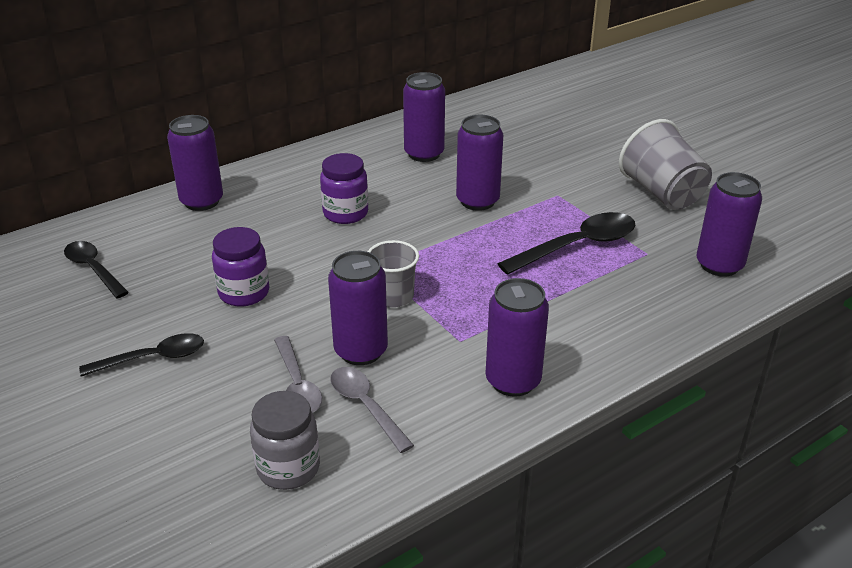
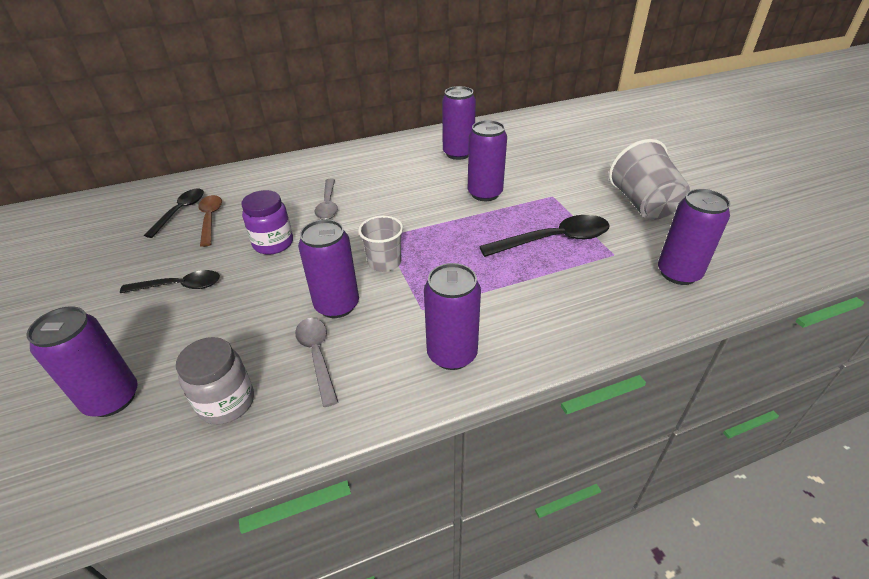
camera: 15 degrees right, 5 degrees up
(93, 269) = (180, 212): black spoon -> black spoon turned 45 degrees clockwise
(141, 274) = (210, 219): none -> brown spoon
(202, 201) = (281, 171): purple can -> purple can (112, 399)
(297, 384) = (273, 326): grey spoon -> grey spoon (328, 205)
(345, 213) = (379, 191): purple jar -> none

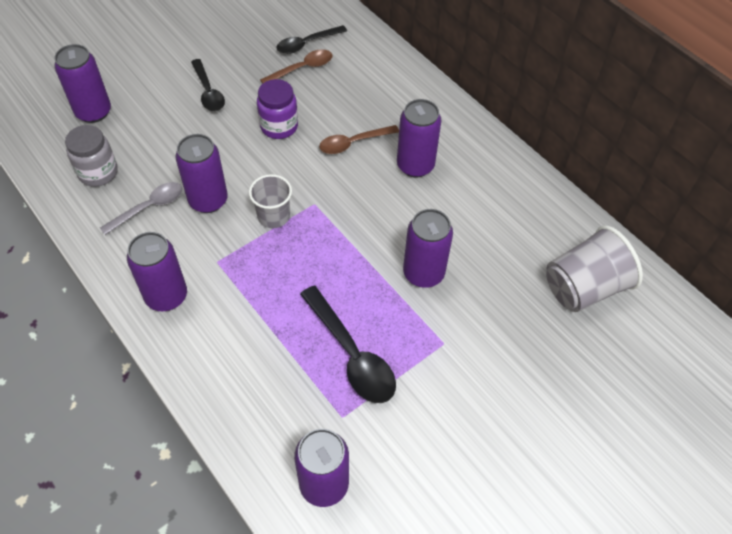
camera: 70 degrees right, 15 degrees up
(180, 212) = (307, 44): black spoon -> black spoon turned 150 degrees clockwise
(328, 205) = (353, 143): grey spoon -> brown spoon
(458, 153) = (507, 228): purple can -> purple can (415, 165)
(643, 205) = (458, 447): grey cup -> grey cup (583, 288)

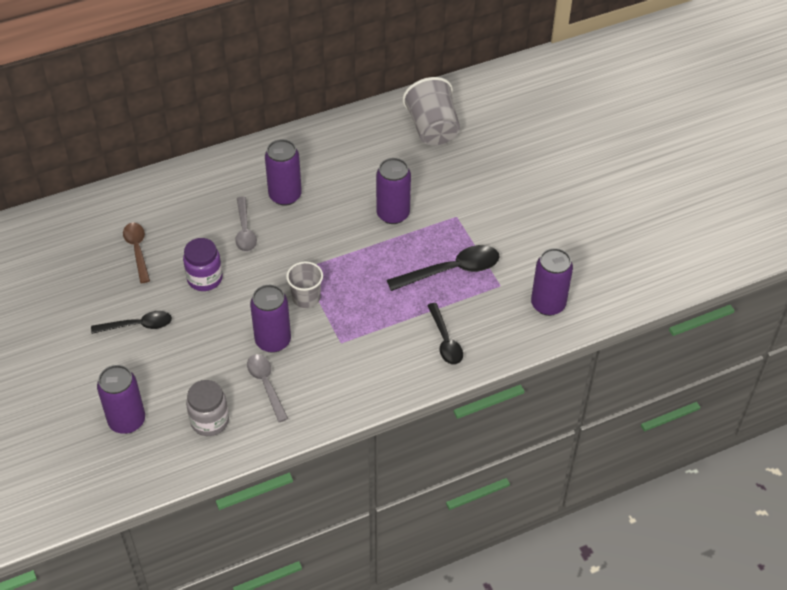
camera: 75 degrees left, 5 degrees down
(166, 296) = (365, 380): purple can -> none
(307, 44) = (105, 241): black spoon -> black spoon (445, 340)
(353, 143) = (245, 230): brown spoon -> grey spoon

